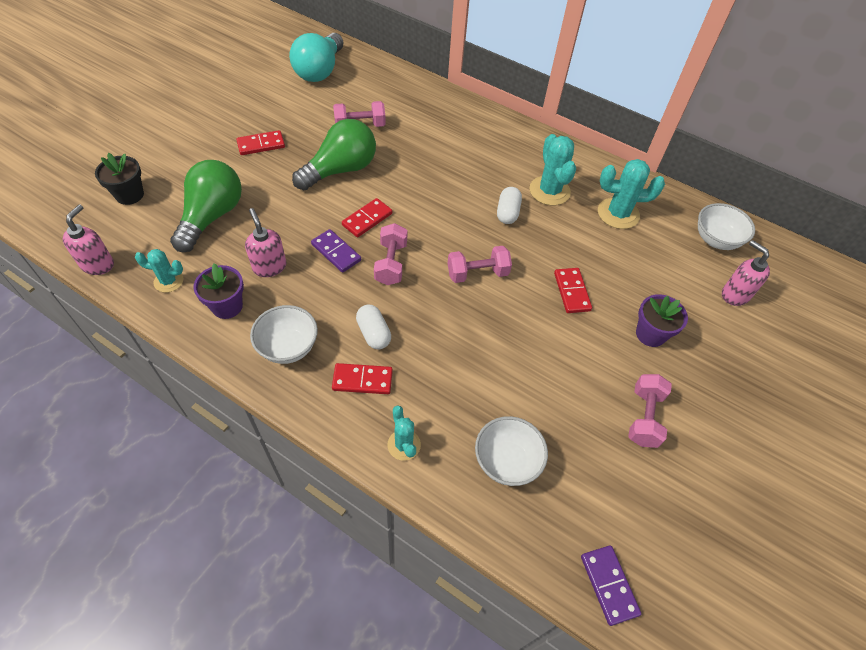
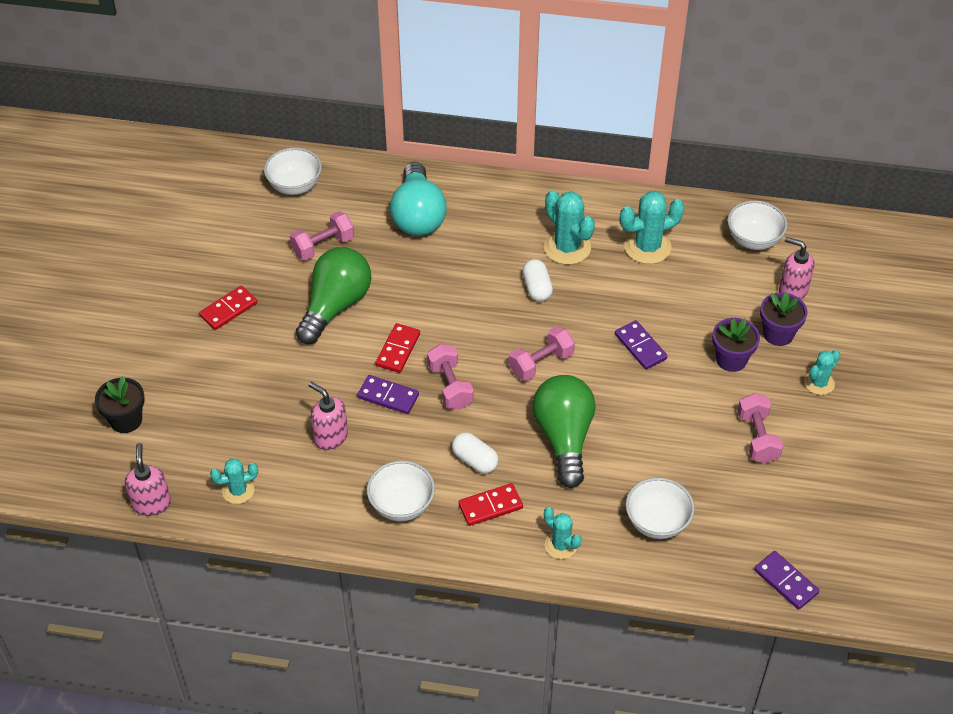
camera: 20 degrees left, 5 degrees down
(212, 216) = (233, 409): green light bulb -> green light bulb (564, 438)
(227, 306) = (315, 491): purple flower pot -> purple flower pot (778, 334)
(320, 71) = (232, 194): turquoise light bulb -> turquoise light bulb (418, 215)
(367, 80) = (295, 186): none -> white bowl
(572, 292) = (640, 346): red domino -> purple domino
(727, 388) = (819, 383): none -> turquoise cactus

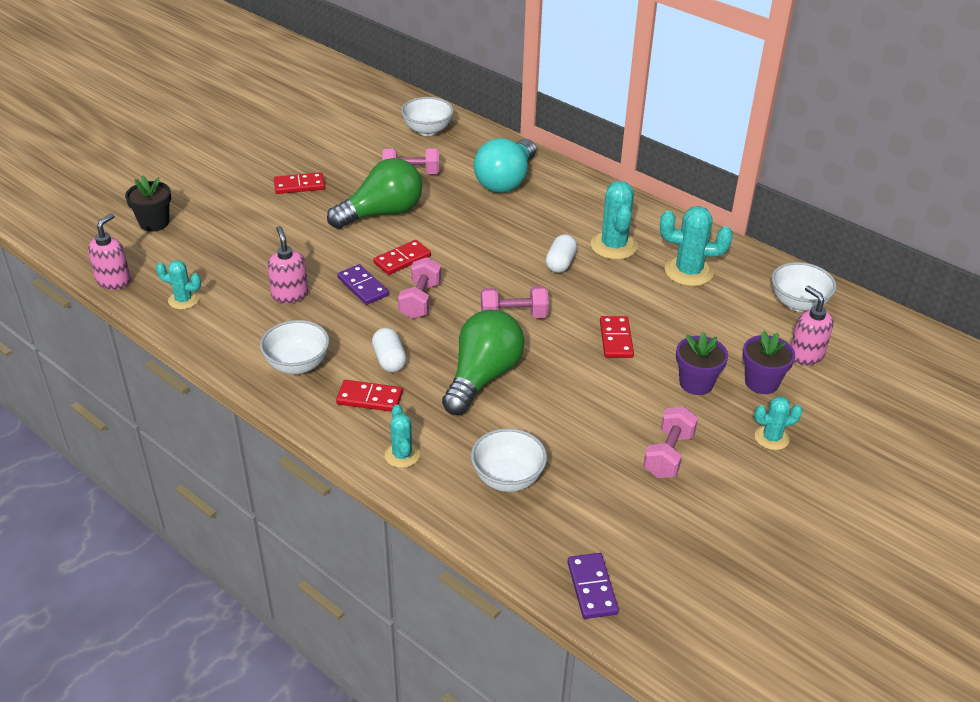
camera: 30 degrees right, 10 degrees down
(640, 346) = (616, 339): purple domino -> red domino

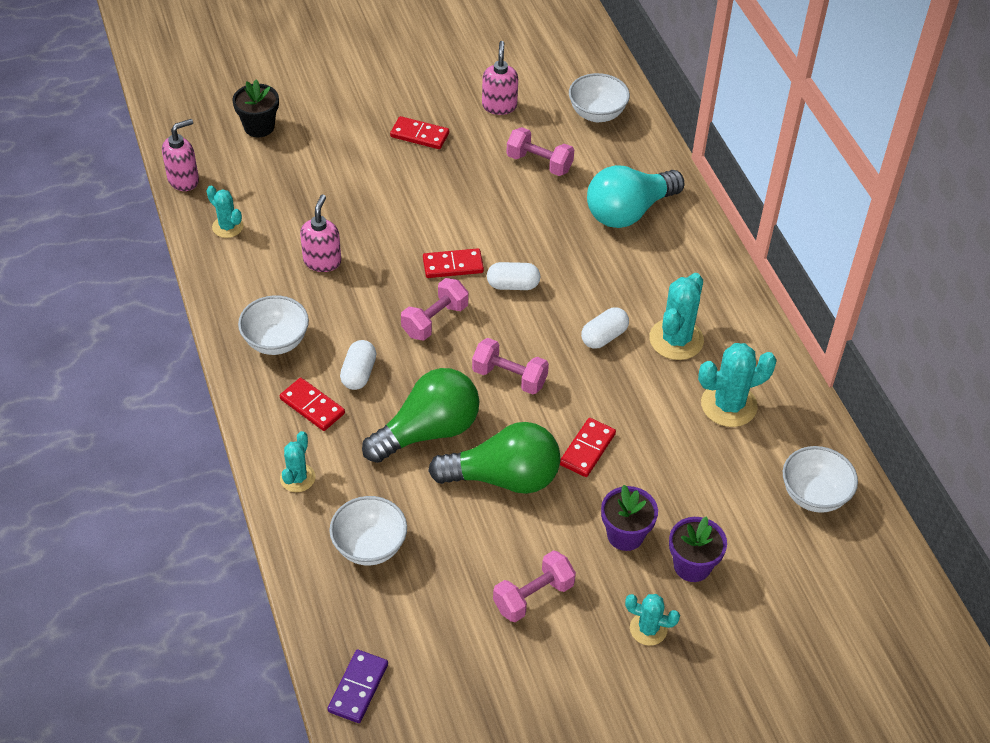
camera: 30 degrees right, 10 degrees up
(363, 287) = (394, 281): purple domino -> none
(382, 213) = (474, 201): green light bulb -> green light bulb (504, 478)
(461, 255) = (513, 285): none -> white capsule
(688, 272) = (728, 405): turquoise cactus -> turquoise cactus turned 60 degrees counterclockwise
(805, 355) = (766, 557): pink soap dispenser -> pink soap dispenser (499, 106)

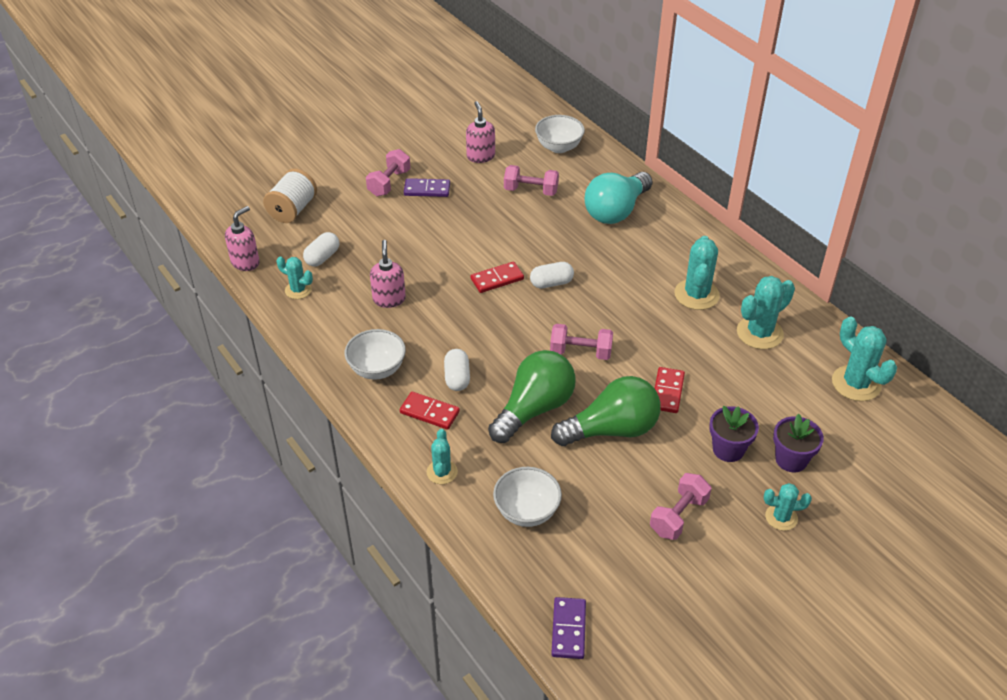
camera: 15 degrees left, 5 degrees down
(259, 127) = (292, 210): black flower pot -> white spool
(419, 135) = (427, 190): red domino -> purple domino
(435, 320) = (501, 323): pink dumbbell -> pink dumbbell (389, 183)
(604, 337) = (640, 305): white capsule -> white capsule (322, 257)
(814, 495) = (856, 383): white bowl -> turquoise cactus

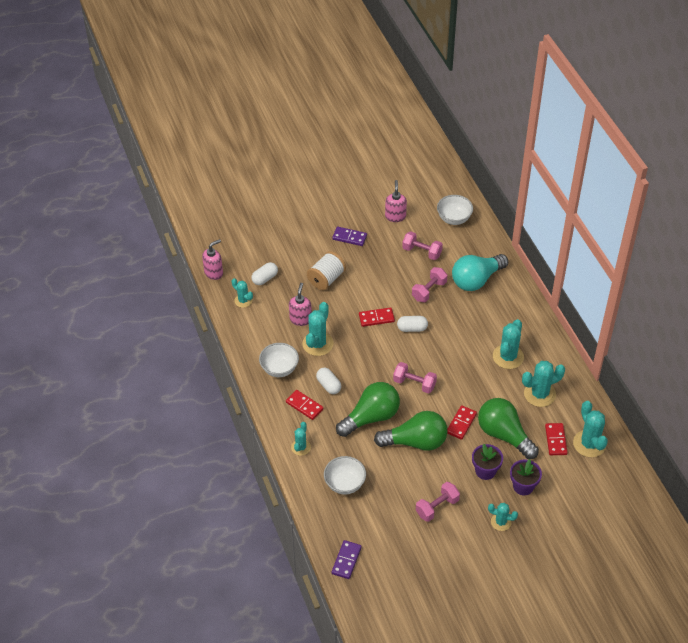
camera: 15 degrees right, 5 degrees up
(292, 210) = (254, 237): white spool -> white spool (326, 279)
(389, 183) = (325, 227): pink dumbbell -> pink dumbbell (429, 291)
(424, 326) = (318, 344): none -> turquoise cactus
(457, 378) = (328, 385): white capsule -> white capsule turned 45 degrees counterclockwise
(734, 395) = (504, 435): none -> green light bulb
(808, 388) = (555, 440): none -> red domino

